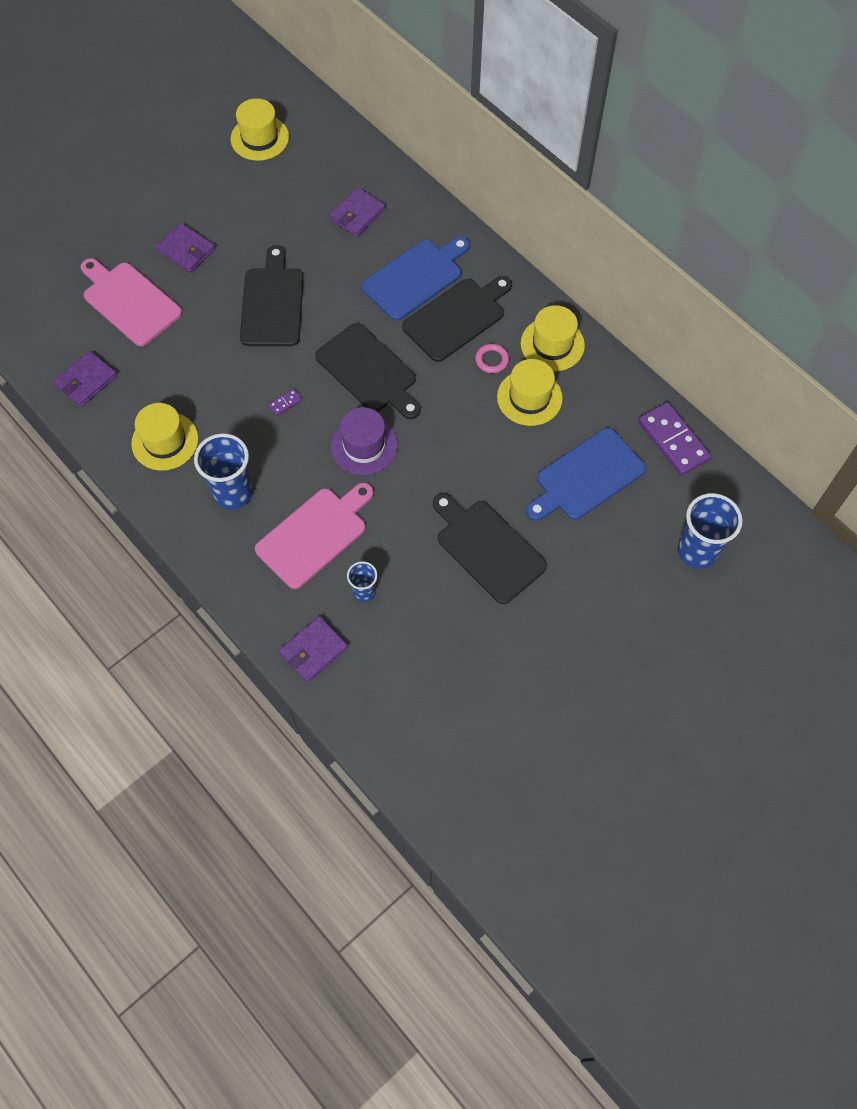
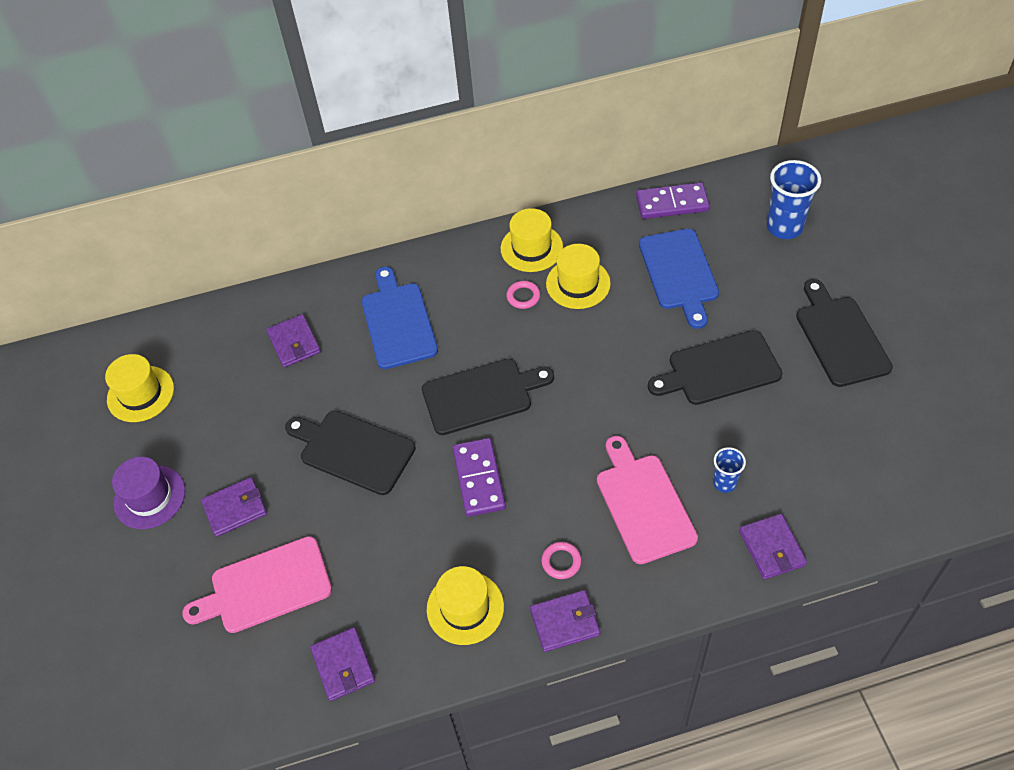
camera: 60 degrees left, 10 degrees down
(180, 516) = (565, 622): none -> purple wallet
(233, 493) = (561, 562): blue cup -> pink ring
(285, 403) = (479, 479): purple domino -> purple domino, size x2.35
(364, 445) = (563, 428): purple hat -> purple hat (149, 497)
(457, 318) = (462, 306): black cutting board -> black cutting board (840, 337)

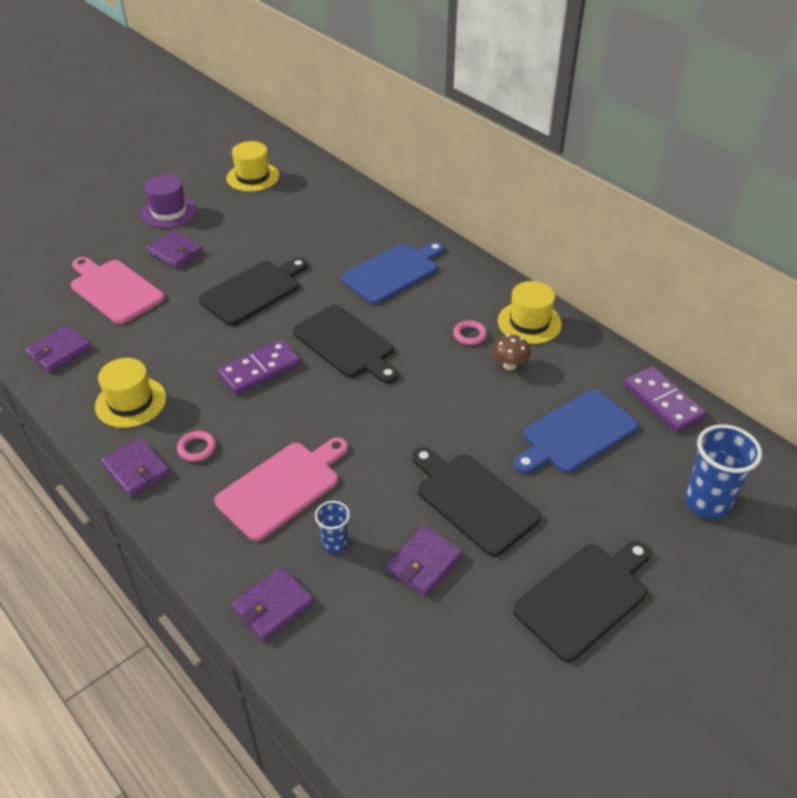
camera: 60 degrees right, 10 degrees down
(294, 343) = (338, 227): purple wallet -> purple wallet (424, 563)
(353, 450) = (254, 291): black cutting board -> black cutting board turned 45 degrees clockwise
(578, 283) = (509, 365): yellow hat -> brown mushroom

